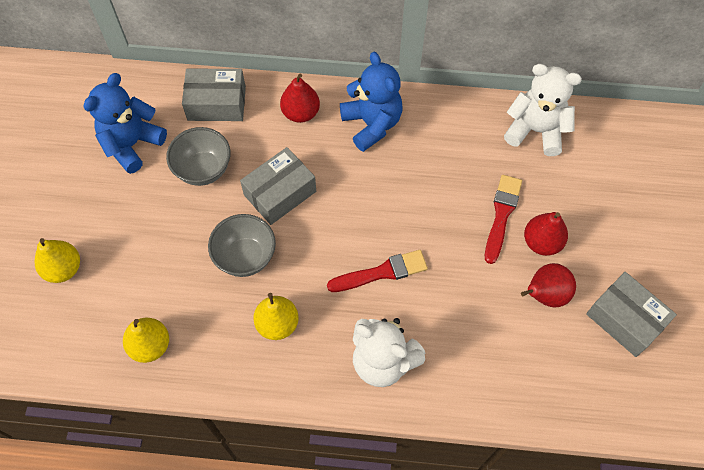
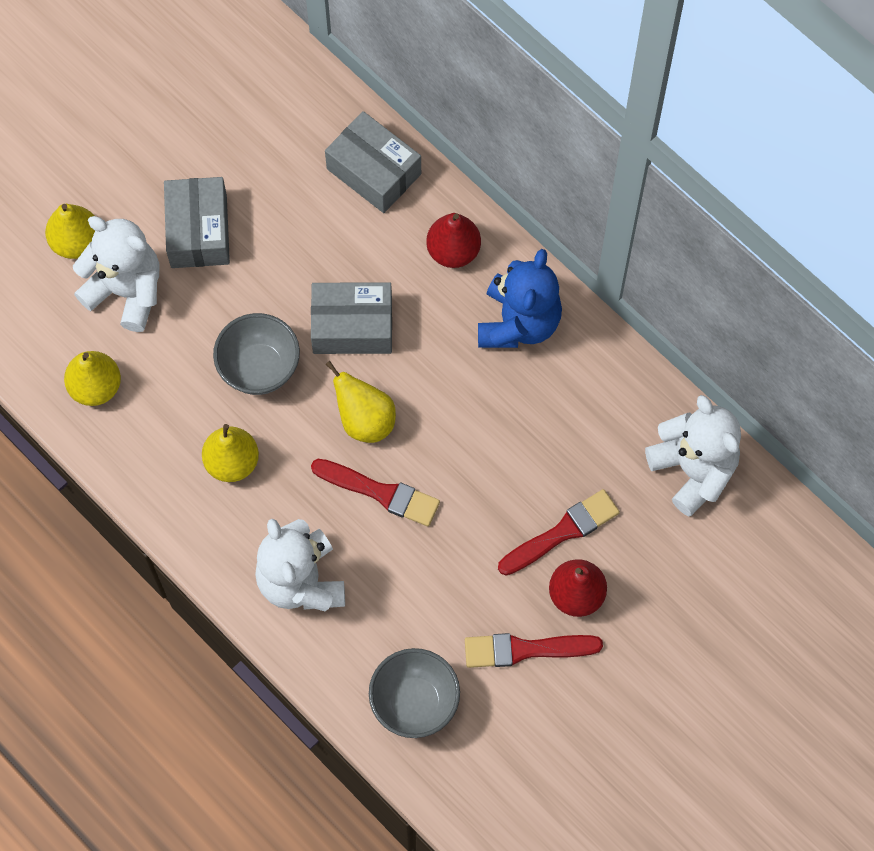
camera: 40 degrees right, 5 degrees up
(122, 274) = (126, 291): none -> white teddy bear
(132, 144) = (248, 153): blue teddy bear -> none
(203, 170) = (297, 239): grey bowl -> grey bowl (414, 702)
(335, 239) = (365, 420): none -> yellow pear
(545, 295) = (525, 649): red pear -> red brush
(625, 320) = (583, 741): grey box -> grey box (198, 231)

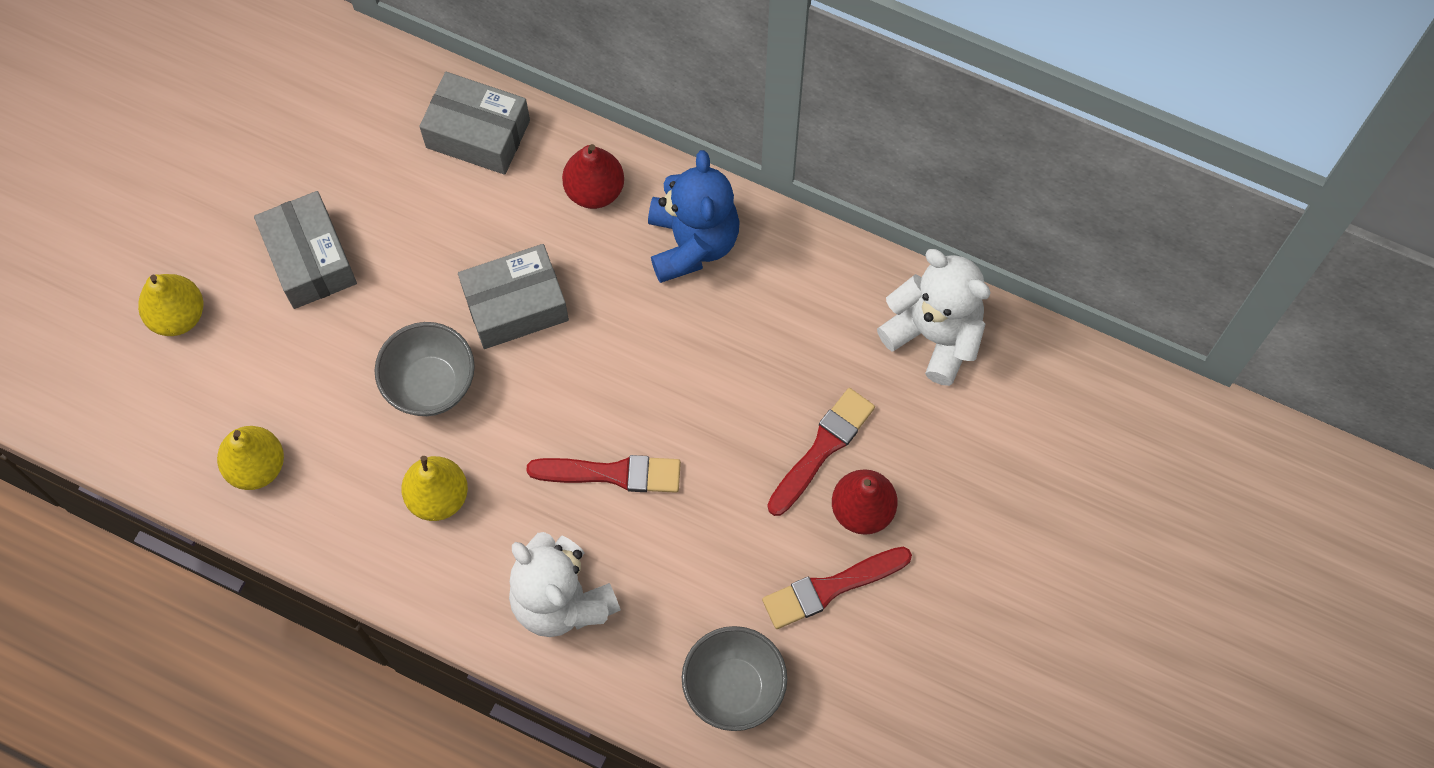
camera: 20 degrees left, 0 degrees up
(126, 291) = (253, 350): white teddy bear -> none
(365, 420) = (566, 401): yellow pear -> none

